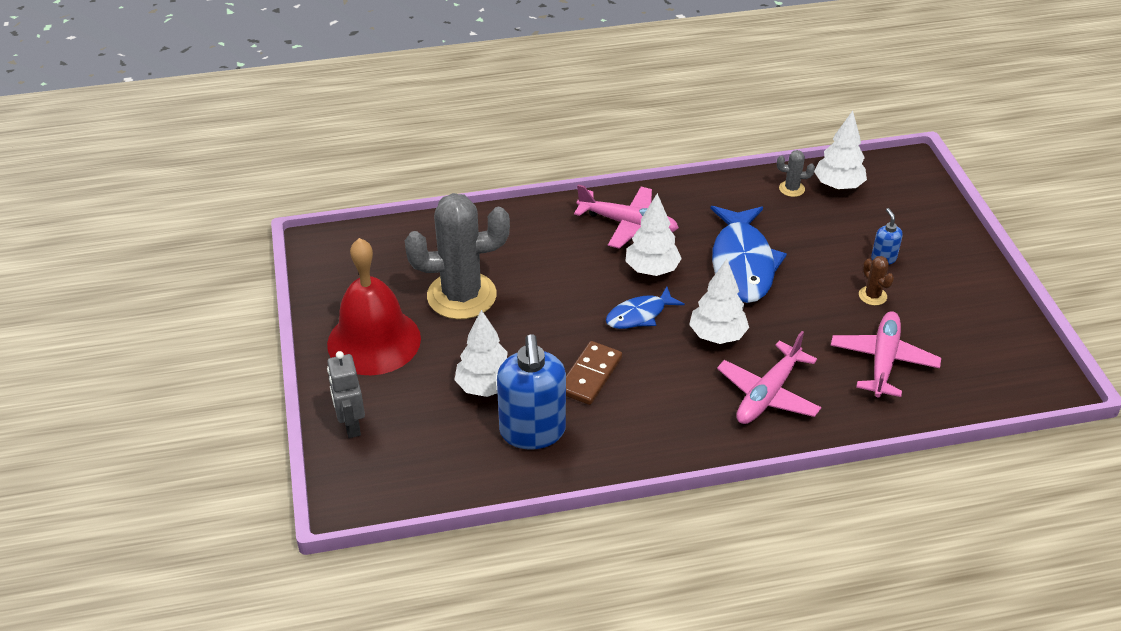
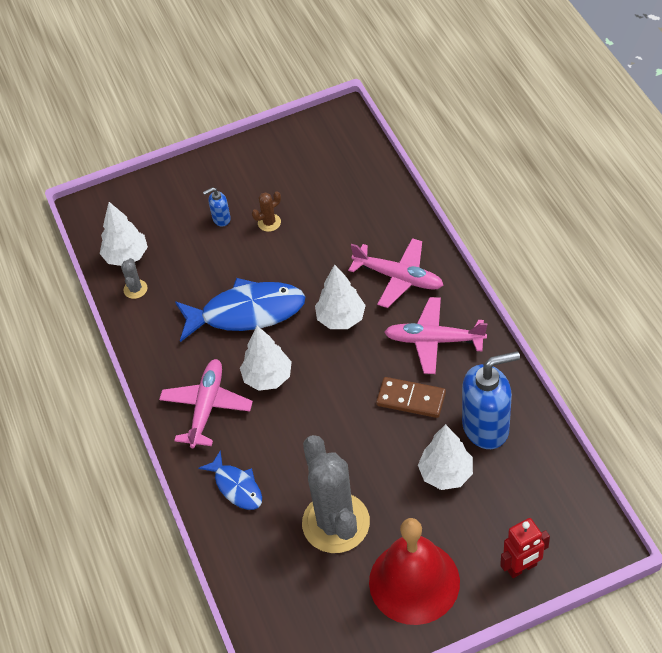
camera: 95 degrees left, 10 degrees up
(351, 425) = (522, 568): grey robot -> red robot
(639, 315) = (329, 377): blue fish -> blue fish (236, 487)
(883, 361) = (343, 211): pink plane -> pink plane (434, 340)

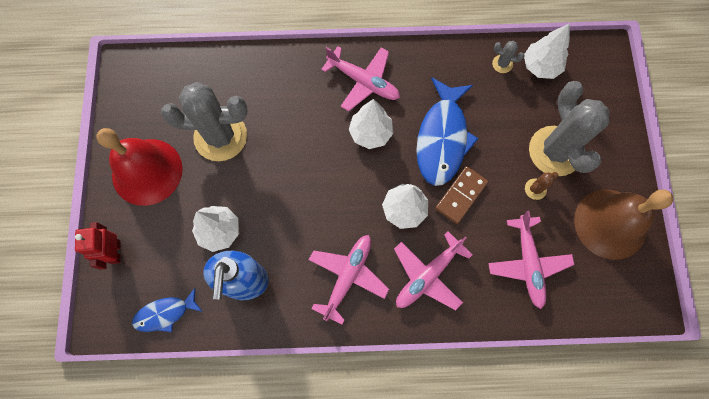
camera: 105 degrees right, 20 degrees up
(221, 219) = (555, 151): blue soap dispenser -> grey cactus
(236, 487) = (284, 81): blue fish -> blue fish (165, 313)
(269, 222) = (535, 189): brown cactus -> brown cactus turned 75 degrees clockwise
(279, 160) = (610, 223): none -> brown bell
(348, 207) = (528, 263): none -> pink plane
(411, 399) = (299, 233): brown domino -> brown domino (461, 196)

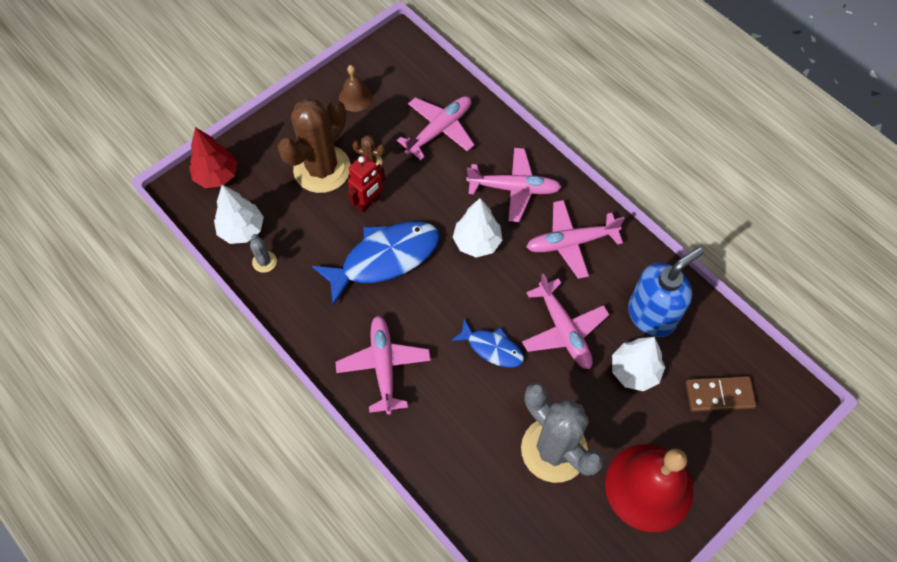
camera: 130 degrees left, 10 degrees down
(115, 252) = (738, 443): red robot -> red robot (368, 202)
(165, 313) = (737, 354): blue fish -> blue fish (492, 348)
(288, 211) = (563, 330): none -> pink plane
(370, 133) = (431, 320): white tree -> none
(461, 196) = (425, 210): brown domino -> brown domino (719, 395)
(555, 151) = (322, 169): grey cactus -> brown cactus
(602, 79) = (217, 176): none -> red tree
(610, 223) = (355, 97): brown bell -> brown bell, size x0.48

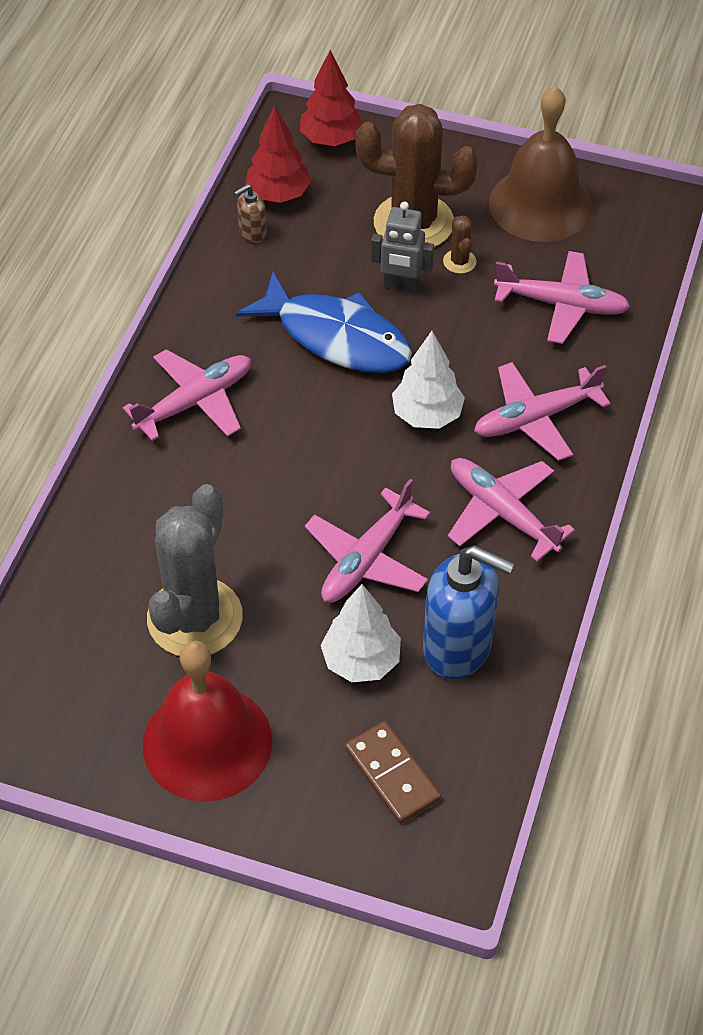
camera: 60 degrees right, 10 degrees down
(242, 230) = (278, 194): white tree -> red tree
(264, 262) = (252, 233): grey cactus -> brown soap dispenser
(355, 97) = (540, 204): brown bell -> brown bell, size x2.08
(368, 202) = (401, 286): red robot -> grey robot
(492, 348) = (290, 495): blue fish -> none
(514, 188) = (536, 418): pink plane -> pink plane turned 90 degrees clockwise

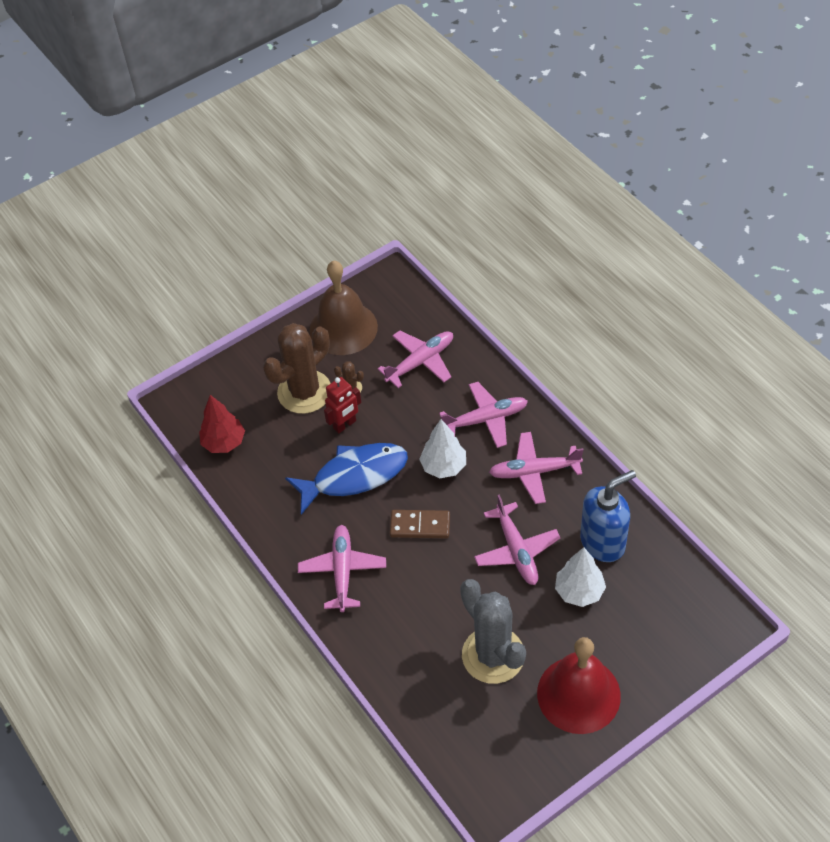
camera: 50 degrees left, 0 degrees up
(252, 233) = (242, 472): brown soap dispenser -> none
(331, 139) = (206, 393): red tree -> none
(392, 774) = (658, 618): brown domino -> brown domino (420, 525)
(401, 286) = (345, 425): grey robot -> red robot
(536, 418) = (485, 419): pink plane -> pink plane turned 120 degrees counterclockwise

